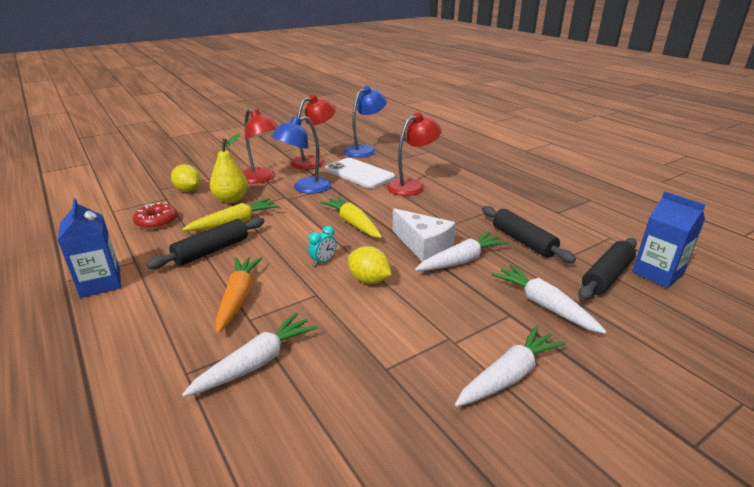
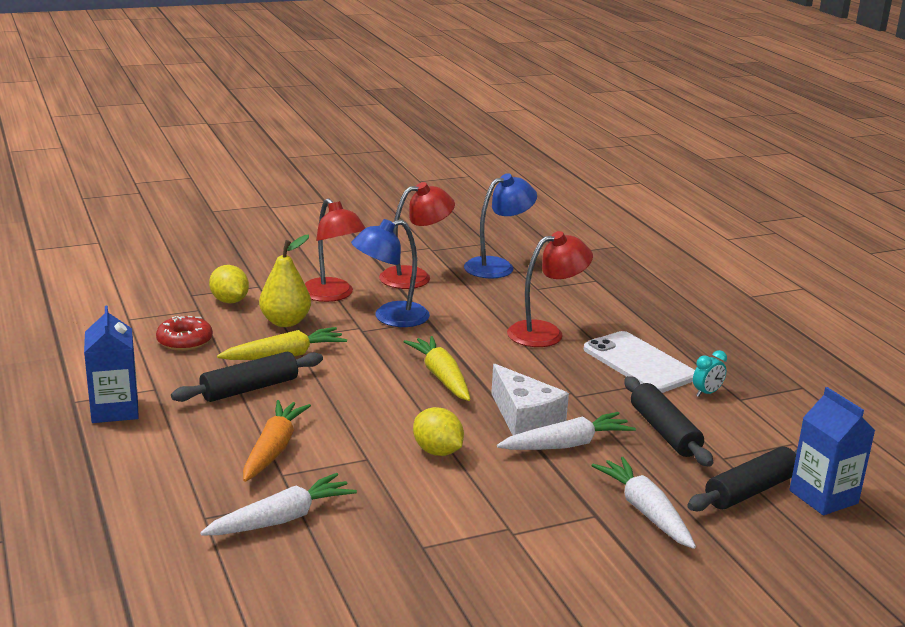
camera: 10 degrees right, 5 degrees down
(323, 261) = (387, 421): turquoise clock -> turquoise clock (707, 393)
(359, 173) = (475, 304): white phone -> white phone (639, 363)
(509, 375) = (559, 574): white carrot -> none

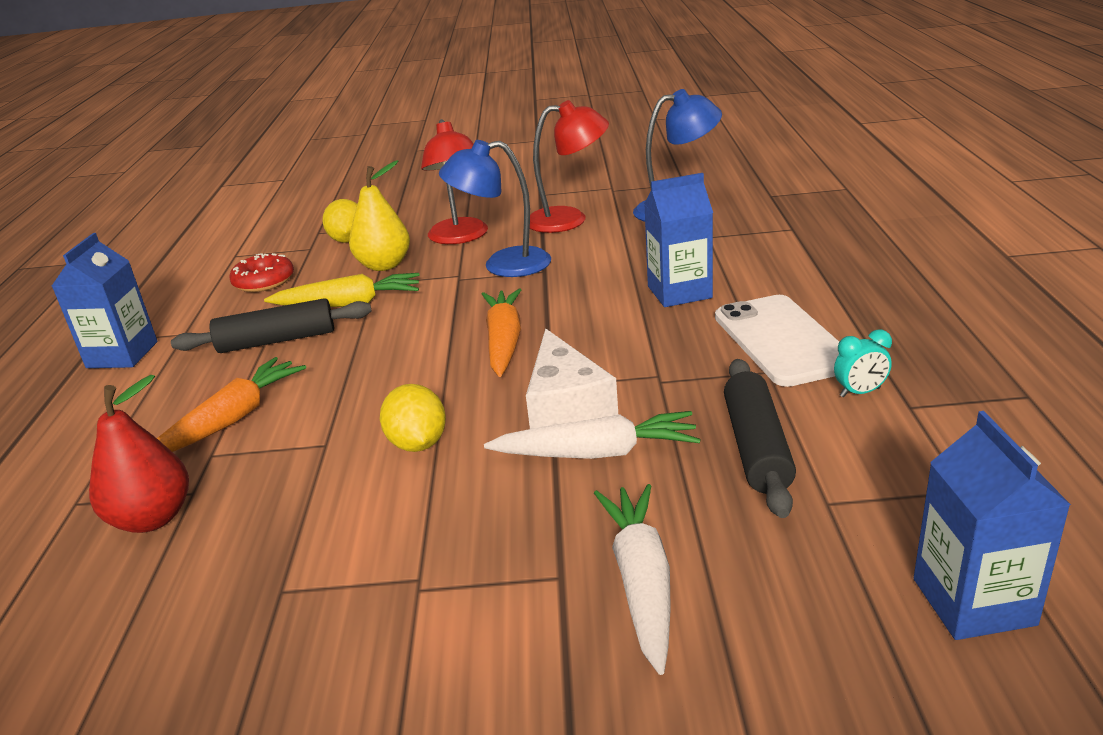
camera: 25 degrees right, 5 degrees up
(281, 519) = (153, 518): white carrot -> red pear
(441, 377) = (504, 341): yellow carrot -> orange carrot
(546, 333) = (679, 292): red lamp -> blue carton
(750, 490) = (842, 569): black rolling pin -> none

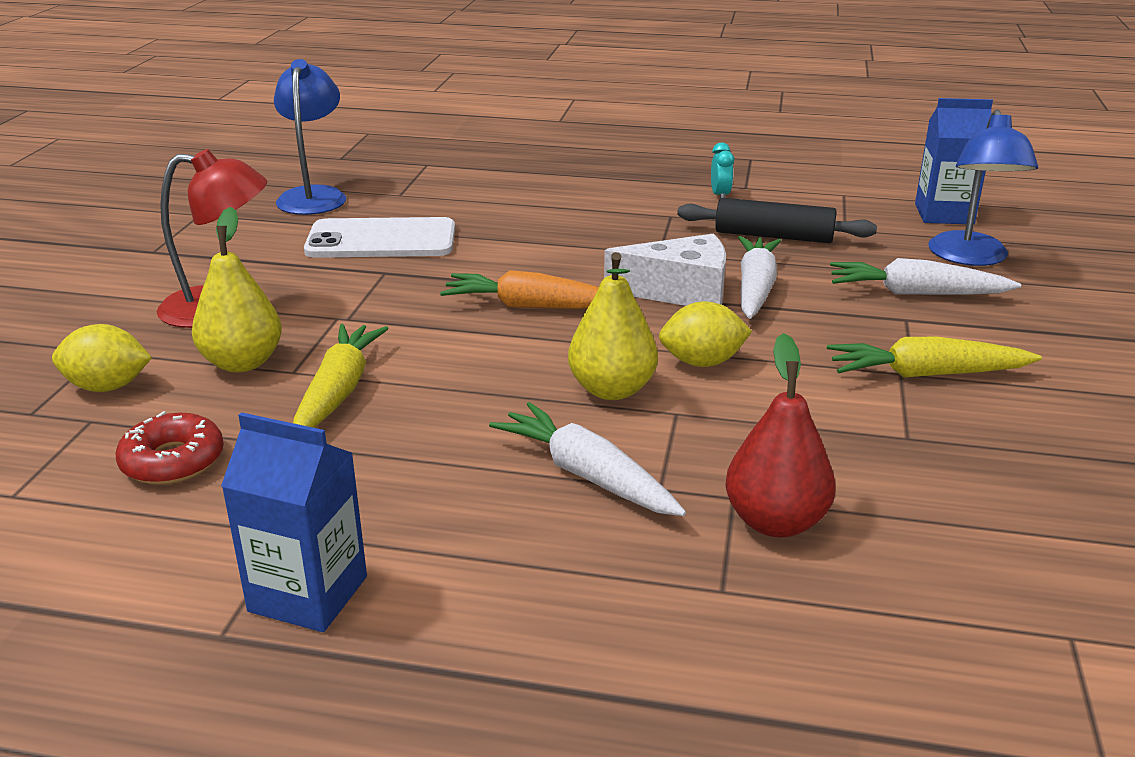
camera: 80 degrees left, 0 degrees up
(232, 419) = (587, 475): orange carrot -> white carrot
(277, 340) = (396, 446): black rolling pin -> none
(361, 406) = (612, 390): none -> yellow pear
(417, 599) = (926, 374): none -> yellow carrot
(503, 265) = (342, 291): blue lamp -> blue lamp (970, 258)
(569, 219) = (260, 245): red lamp -> none
(679, 292) = (505, 222): blue carton -> none
(782, 340) = (627, 203): white phone -> white phone (381, 240)

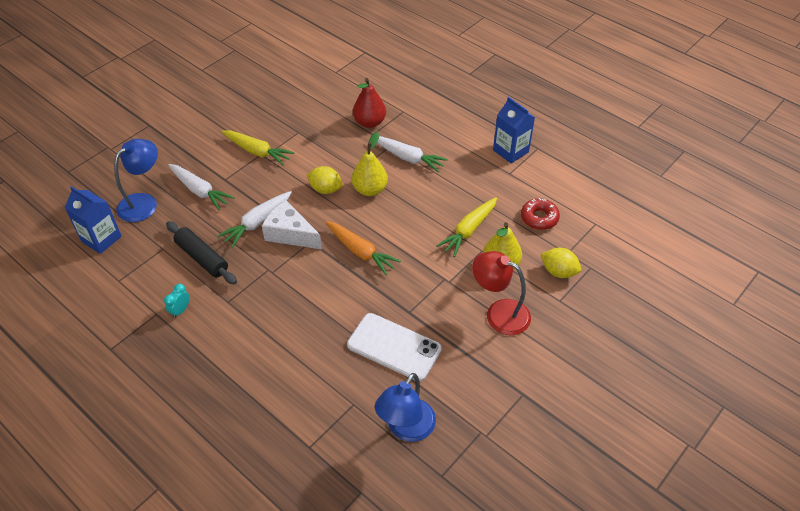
camera: 150 degrees left, 20 degrees up
(587, 475) = (408, 158): white carrot -> white carrot turned 45 degrees counterclockwise

